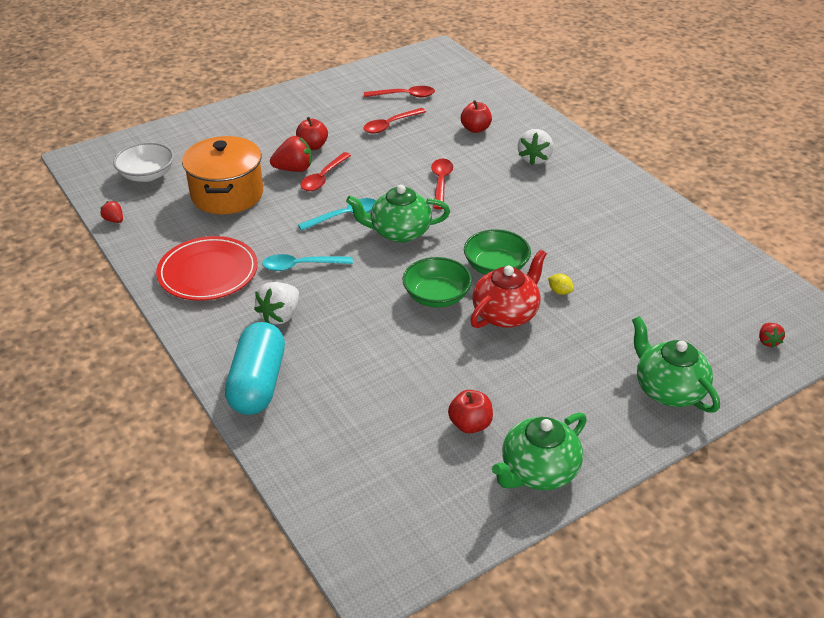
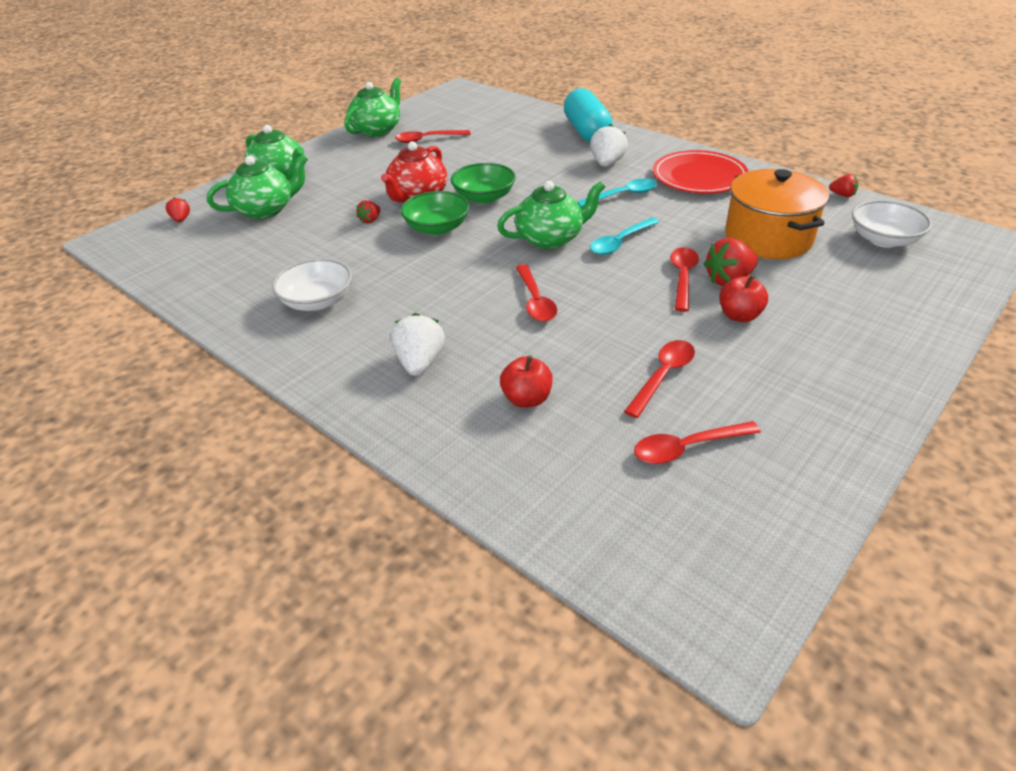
camera: 165 degrees right, 0 degrees up
(470, 424) = (427, 139): red apple -> red spoon
(559, 291) = (370, 220): yellow lemon -> red strawberry
(607, 215) = (317, 301): none -> white bowl
(674, 333) = (266, 210): none -> green teapot

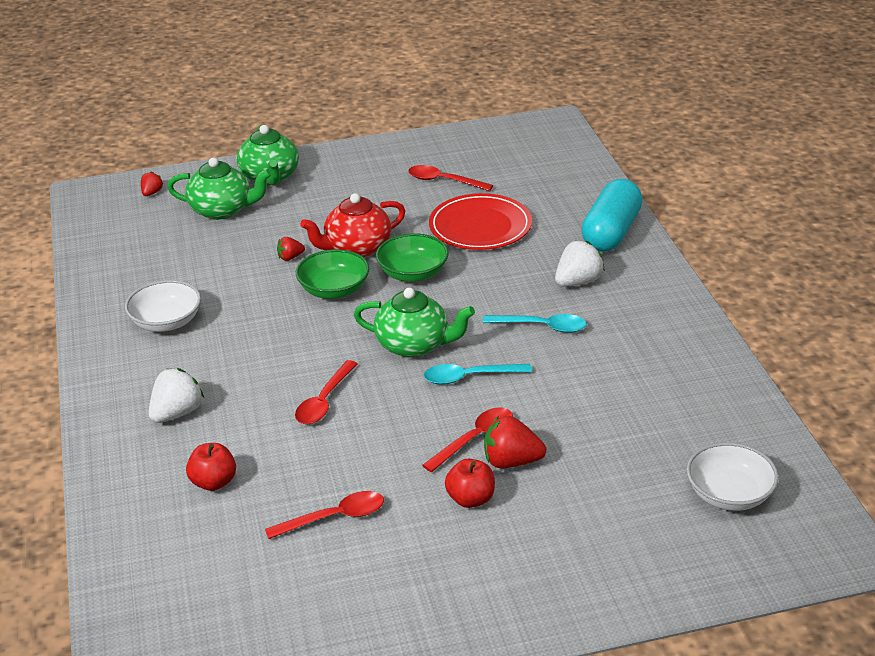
camera: 35 degrees right, 5 degrees down
(377, 130) = (411, 151): green teapot -> none
(687, 448) = (274, 581): red spoon -> none
(699, 177) = (649, 338): red plate -> red plate (480, 226)
(768, 238) = (614, 437): orange pot -> none
(842, 195) = (769, 426): red strawberry -> none

